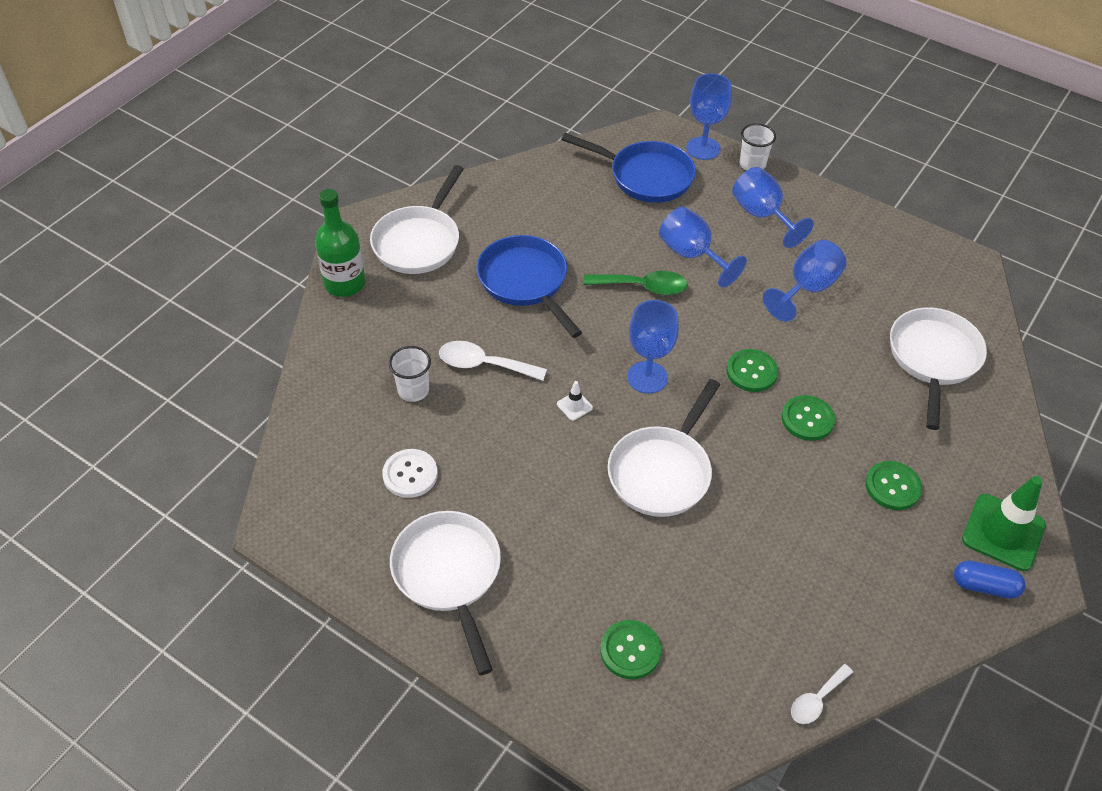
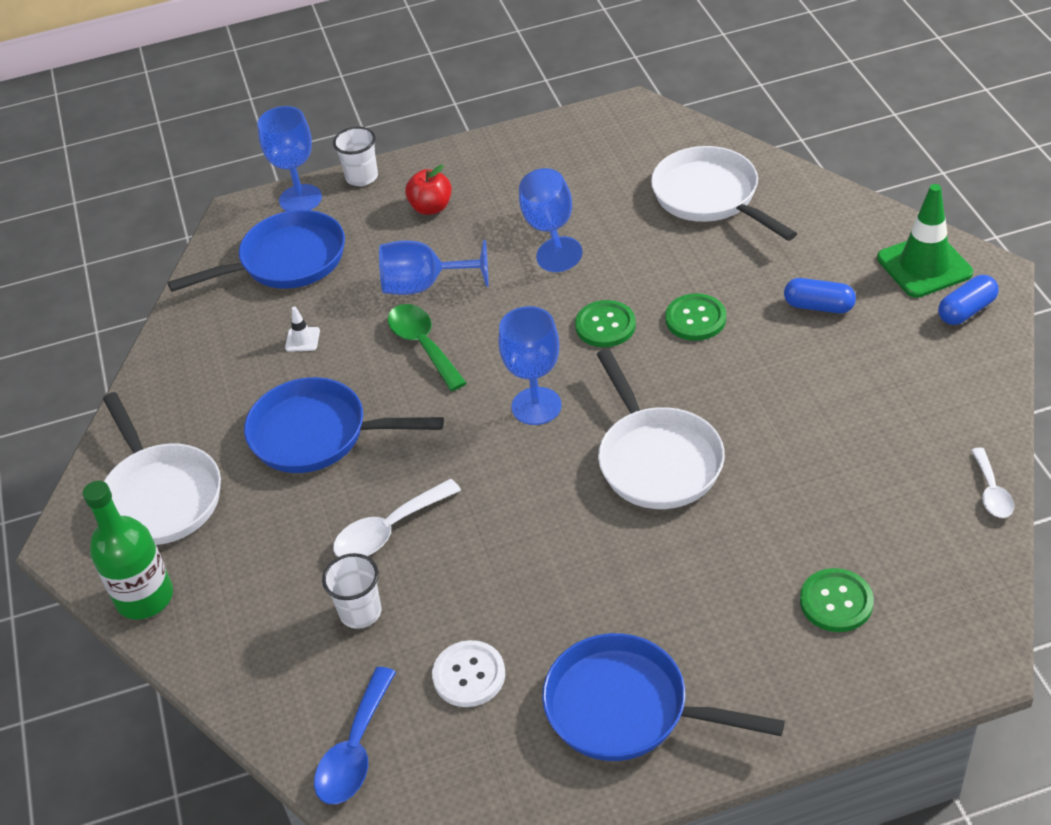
camera: 45 degrees left, 5 degrees down
(316, 451) = (355, 750): none -> blue spoon
(449, 575) = (626, 708): white pan -> blue pan
(574, 406) = (515, 483): white traffic cone -> white traffic cone (302, 339)
(643, 287) = (423, 345): green spoon -> green spoon turned 75 degrees counterclockwise
(762, 215) = (431, 208): blue goblet -> red apple
(892, 487) = (818, 306): green button -> blue capsule

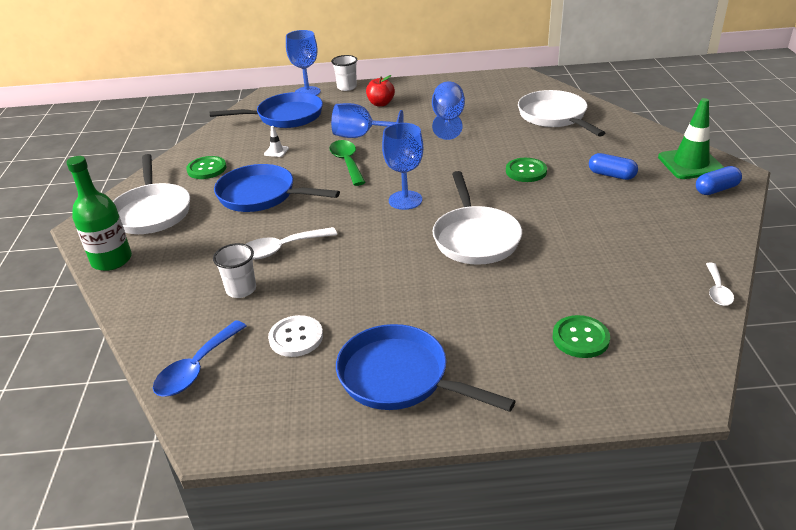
camera: 10 degrees right, 10 degrees down
(605, 325) = (465, 167): green button -> green button (206, 169)

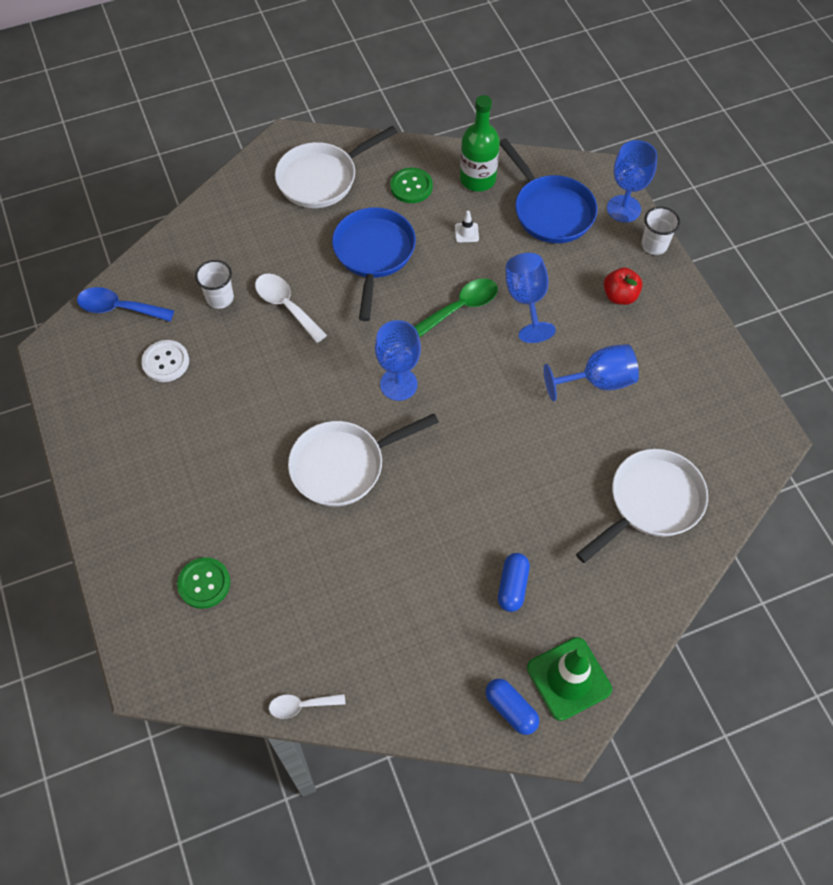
camera: 70 degrees right, 25 degrees up
(111, 260) = (241, 186): green bottle -> green bottle (477, 179)
(399, 377) = (131, 451): blue pan -> none
(526, 171) = (494, 491): green button -> none

